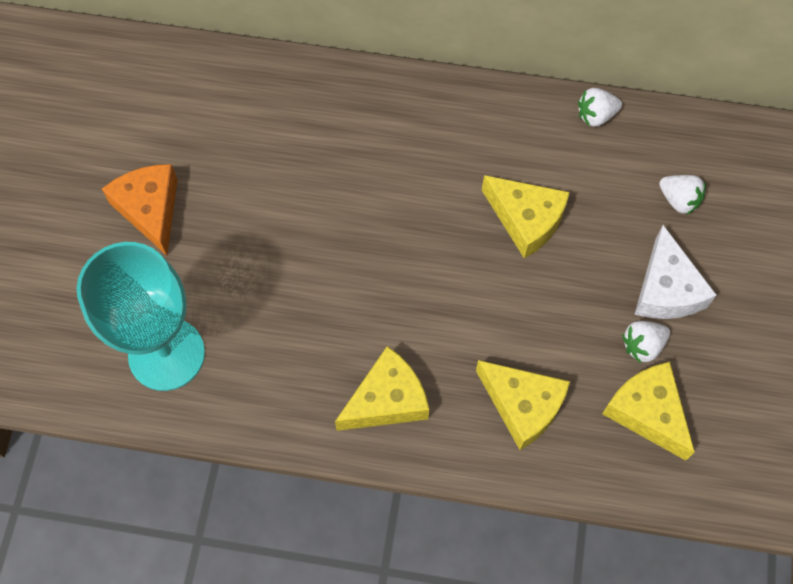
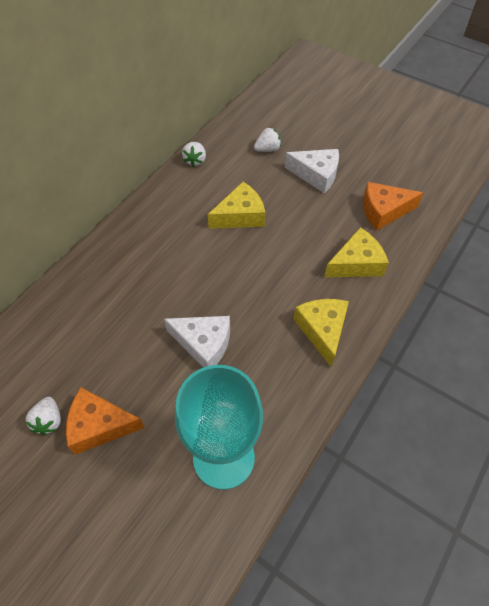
camera: 65 degrees left, 10 degrees down
(300, 267) = (204, 344): none -> white cheese
(642, 346) = (344, 197): white strawberry -> white strawberry (49, 421)
(647, 412) = (383, 211): yellow cheese -> orange cheese

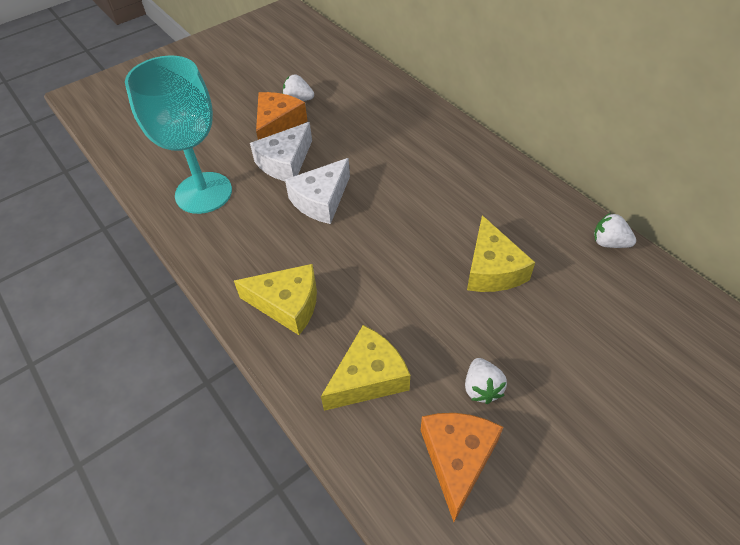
camera: 110 degrees right, 5 degrees down
(267, 149) = (628, 335): white strawberry -> white strawberry (481, 388)
(316, 175) = (559, 386): white cheese -> white cheese (285, 162)
(356, 263) = (368, 377): yellow cheese -> yellow cheese turned 120 degrees counterclockwise

